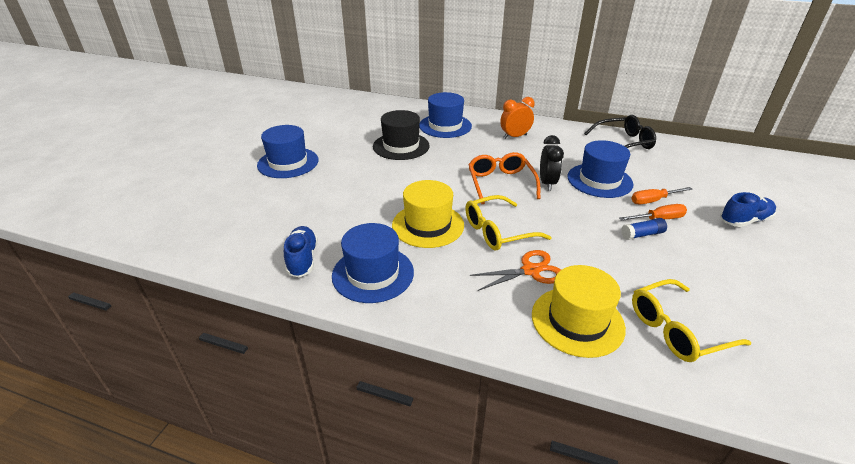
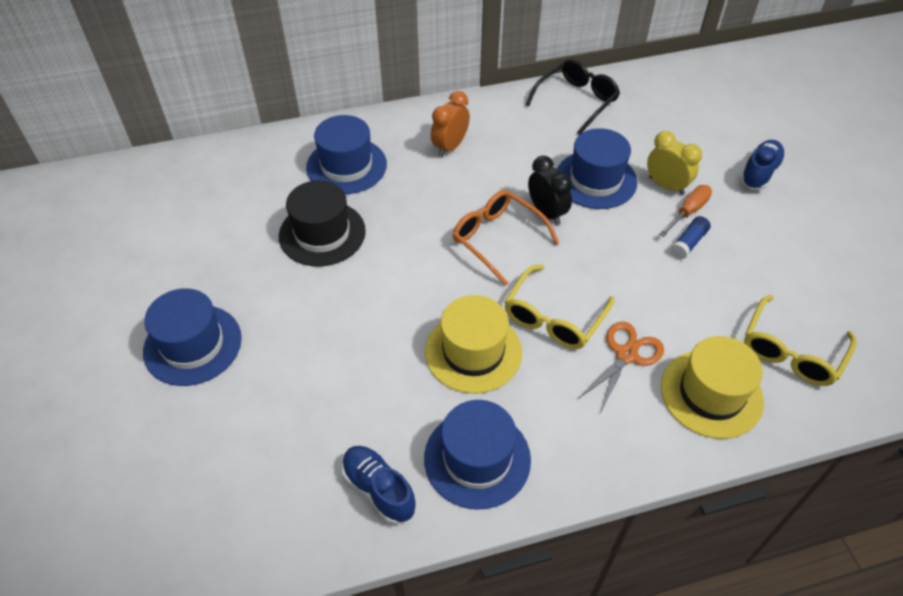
camera: 35 degrees left, 15 degrees up
(653, 201) = (666, 186): orange screwdriver -> yellow clock

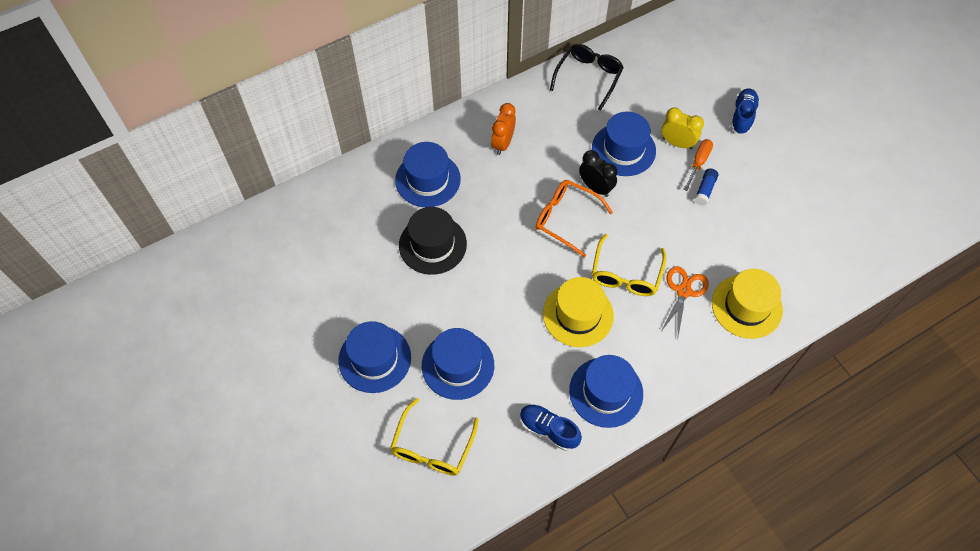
camera: 15 degrees left, 10 degrees up
(292, 377) = (458, 365): none -> blue hat
(791, 351) = (792, 261): yellow glasses -> yellow glasses (432, 447)

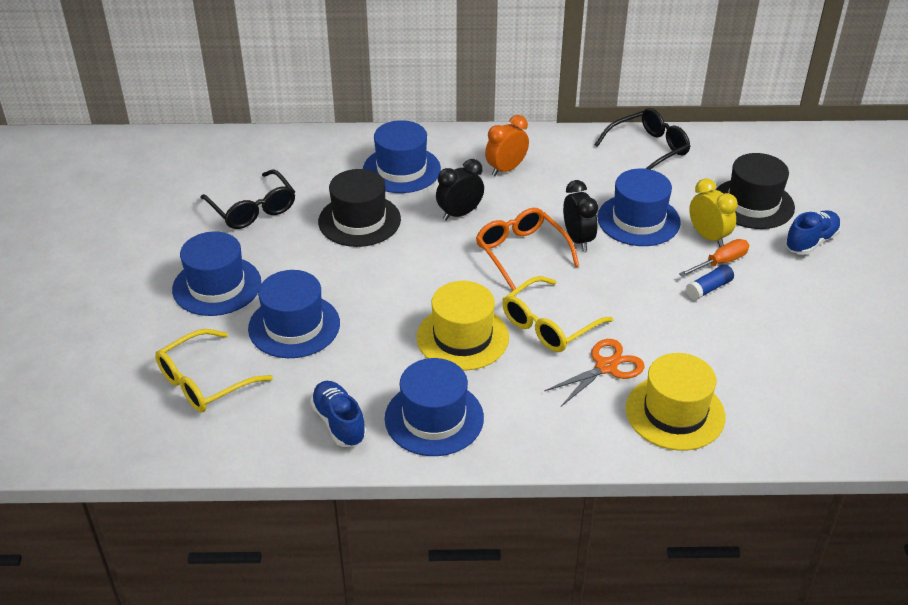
camera: 30 degrees right, 20 degrees down
(345, 273) = (252, 209): none -> black glasses
(499, 203) = (460, 214): none -> black clock
(687, 98) = (753, 204): none -> black hat

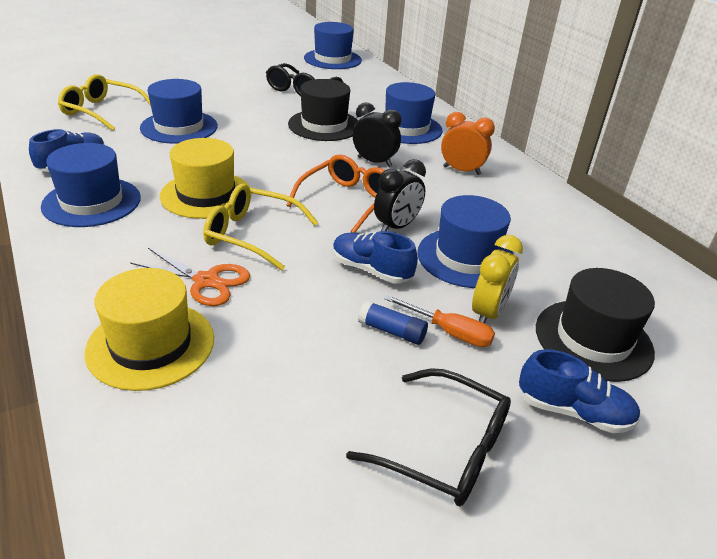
camera: 60 degrees right, 5 degrees down
(217, 286) = (207, 95): blue hat -> blue hat (332, 59)
(632, 274) = (371, 270): none -> blue shoe
(648, 149) = (595, 242): black glasses -> black glasses (445, 449)

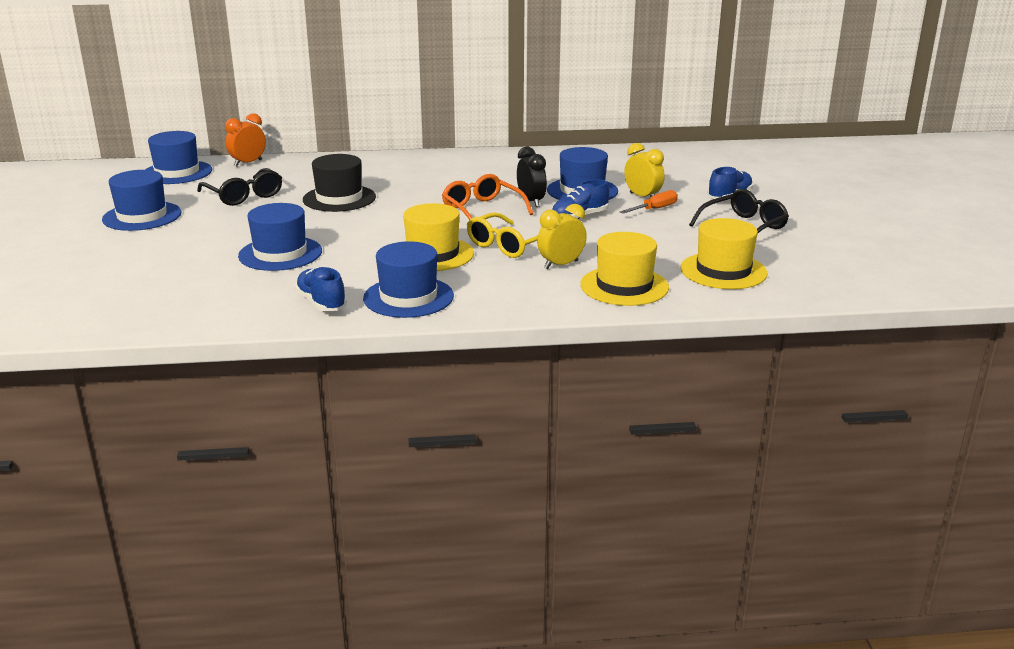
camera: 65 degrees left, 10 degrees down
(102, 111) = (197, 286): yellow glasses -> none
(206, 281) = (561, 265): orange scissors -> yellow clock
(237, 445) = (723, 271): none -> yellow hat
(374, 162) = (427, 192): black clock -> none
(392, 331) = (646, 222): blue glue stick -> none
(406, 128) = (376, 172): blue hat -> blue hat (142, 216)
(461, 171) = (466, 170): orange clock -> orange clock (248, 163)
(593, 339) = (678, 180): black hat -> none

